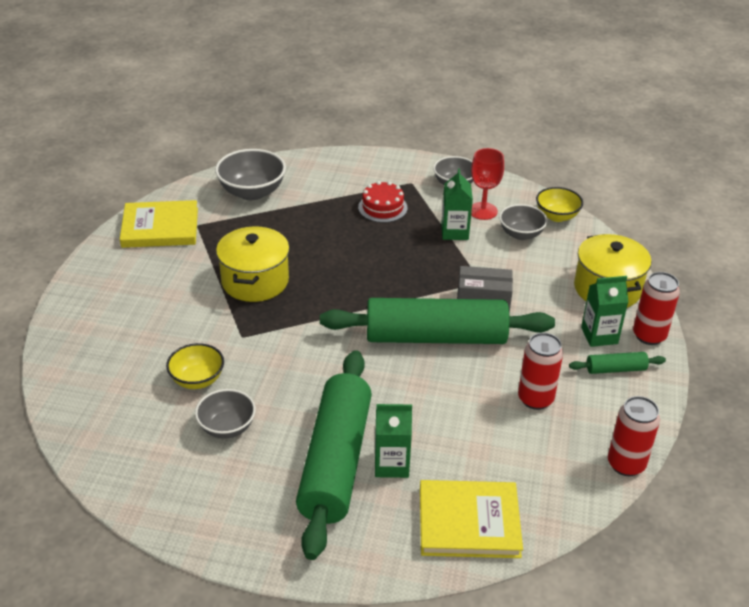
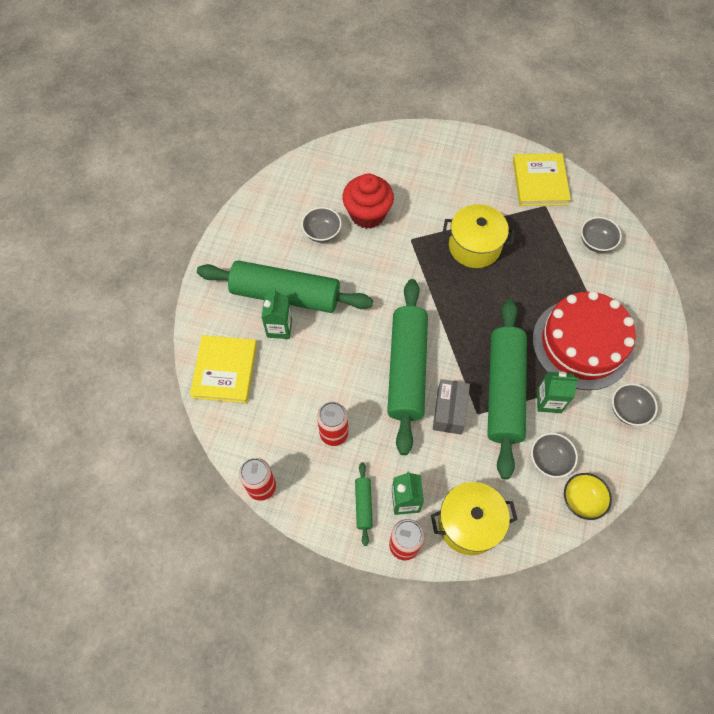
camera: 95 degrees right, 25 degrees up
(197, 380) = (367, 214): yellow bowl -> red cupcake
(252, 192) = (596, 242): grey bowl -> grey bowl, size x0.66
(382, 207) = (582, 344): red cake -> red cake, size x2.20
(449, 262) = (504, 391): none -> green rolling pin
(483, 211) = (584, 431): red goblet -> none

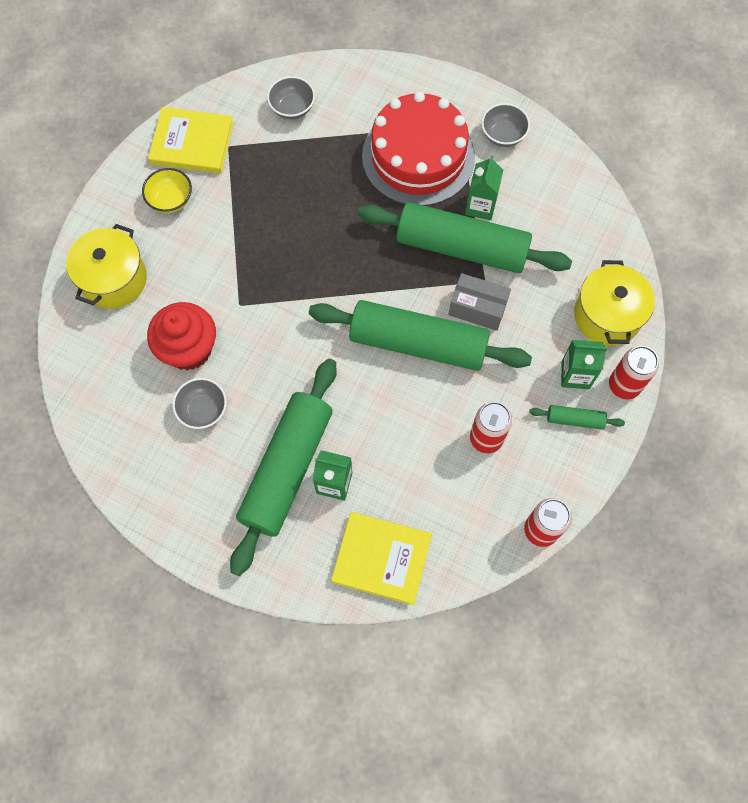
camera: 80 degrees left, 5 degrees up
(474, 246) = (267, 235): yellow pot -> yellow pot (114, 279)
(549, 460) = (547, 222): grey bowl -> none
(582, 500) = (594, 204): yellow bowl -> yellow bowl (171, 200)

